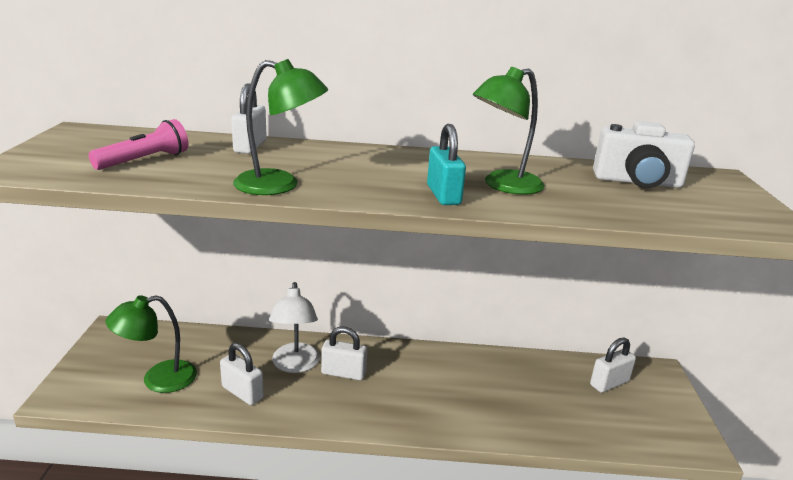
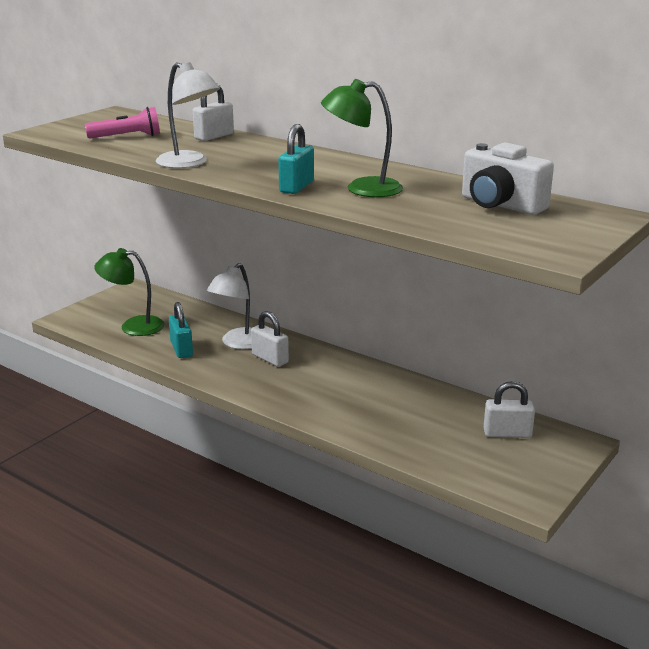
camera: 35 degrees right, 0 degrees up
(242, 392) = (181, 349): white padlock -> turquoise padlock
(280, 185) = (189, 163): green lamp -> white lamp

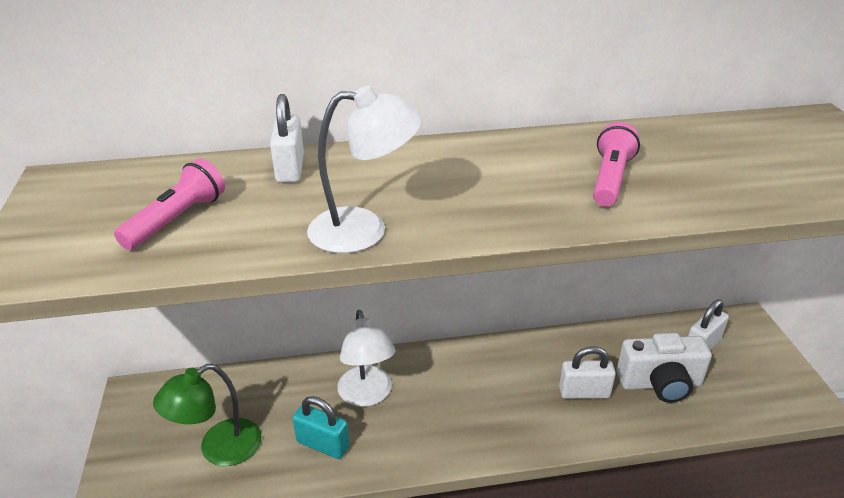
camera: 45 degrees left, 10 degrees up
(270, 359) = (424, 394): white padlock -> white padlock (584, 392)
(296, 187) = (555, 208): turquoise padlock -> none
(362, 188) = (610, 179): green lamp -> pink flashlight
(500, 205) = (743, 144): white camera -> white camera (660, 384)

